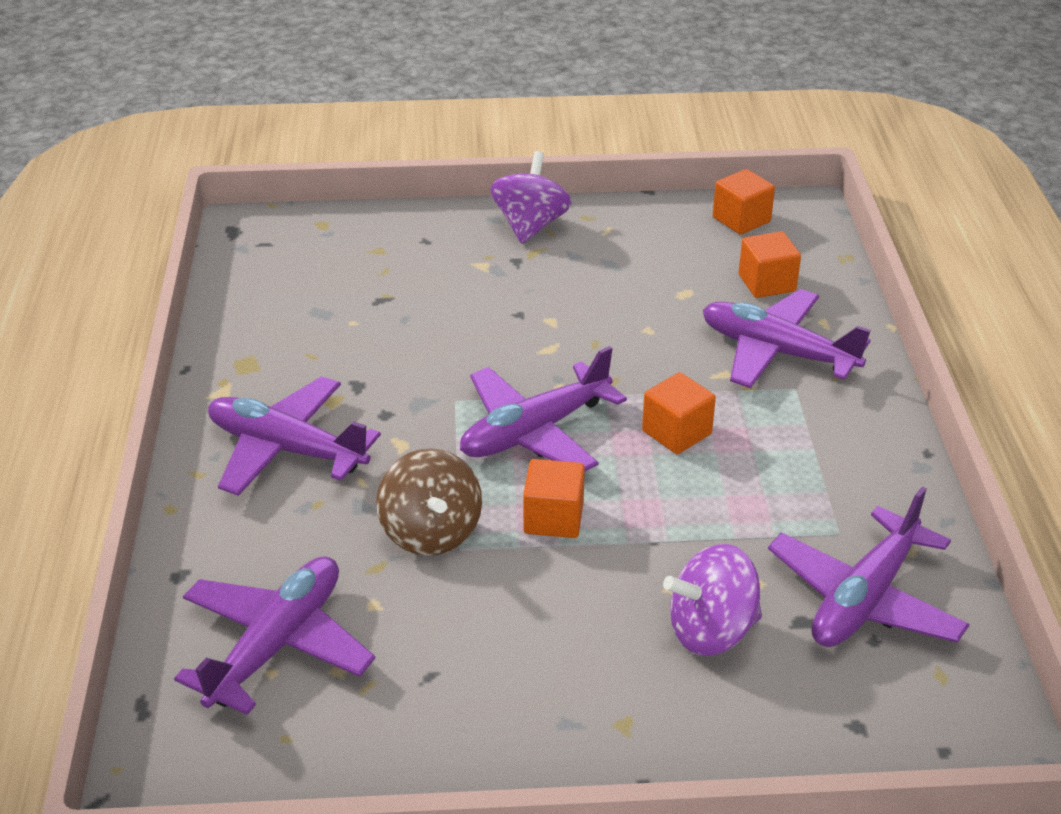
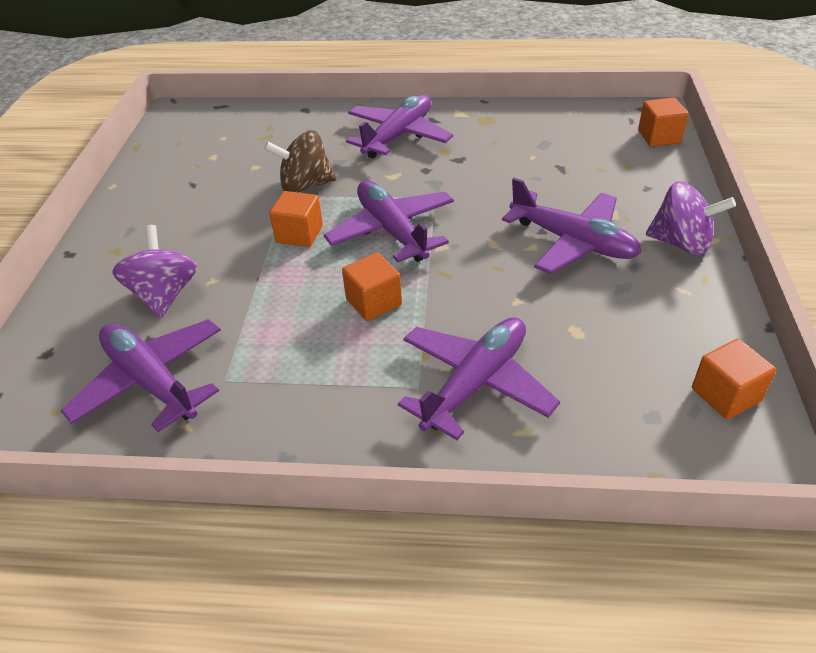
camera: 100 degrees right, 5 degrees up
(277, 644) = (240, 138): purple plane -> purple plane (573, 242)
(767, 283) = (597, 396): orange cube -> orange cube (659, 137)

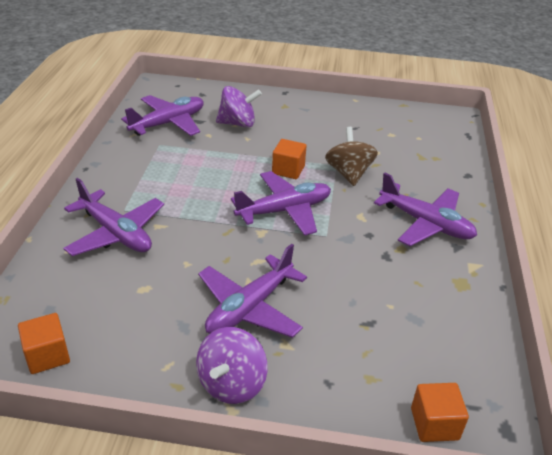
camera: 90 degrees right, 5 degrees down
(373, 302) = (206, 198): orange cube -> none

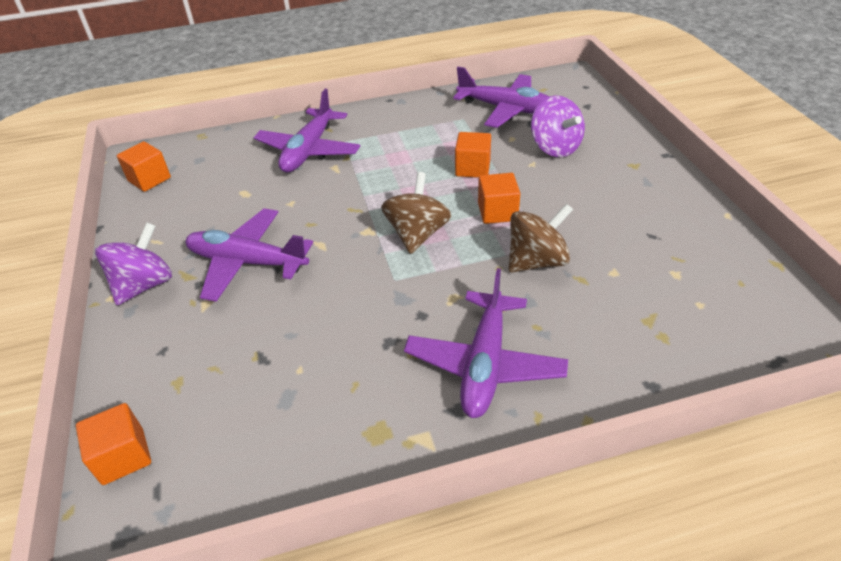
camera: 70 degrees right, 5 degrees up
(228, 162) = (472, 168): none -> orange cube
(232, 383) = (144, 285): purple spinning top -> purple spinning top turned 120 degrees clockwise
(284, 210) = (417, 234): purple plane -> brown spinning top

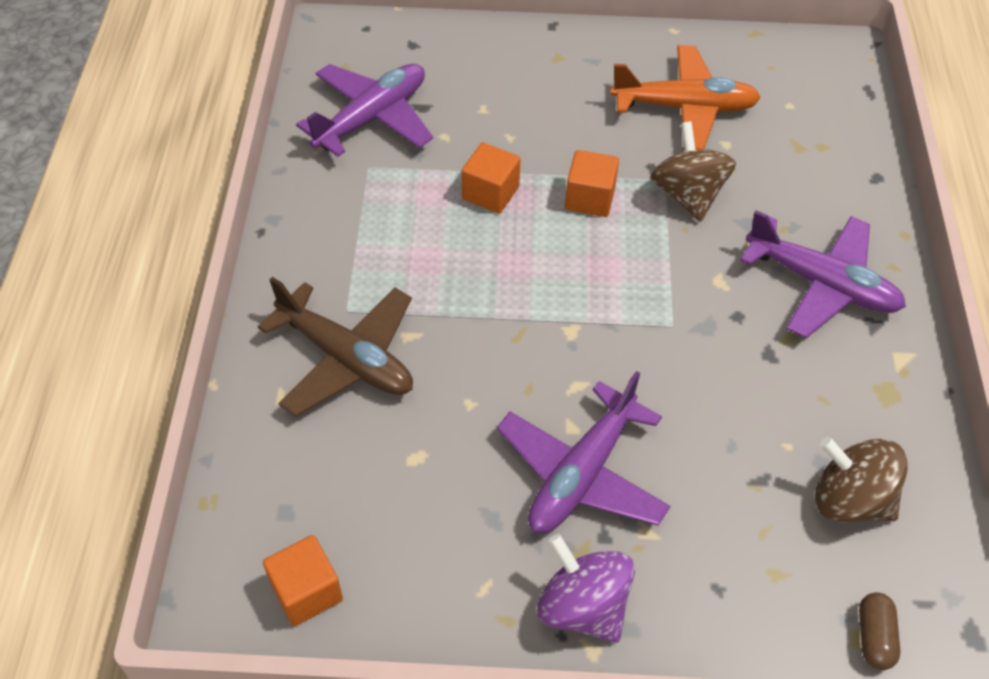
camera: 75 degrees left, 10 degrees up
(123, 456) = (874, 637): orange cube -> brown capsule
(309, 150) = (346, 358): purple plane -> brown plane
(417, 234) = (599, 283): brown spinning top -> brown spinning top (850, 500)
(555, 147) = (487, 106): purple spinning top -> none
(636, 239) = (684, 108): none -> orange plane

